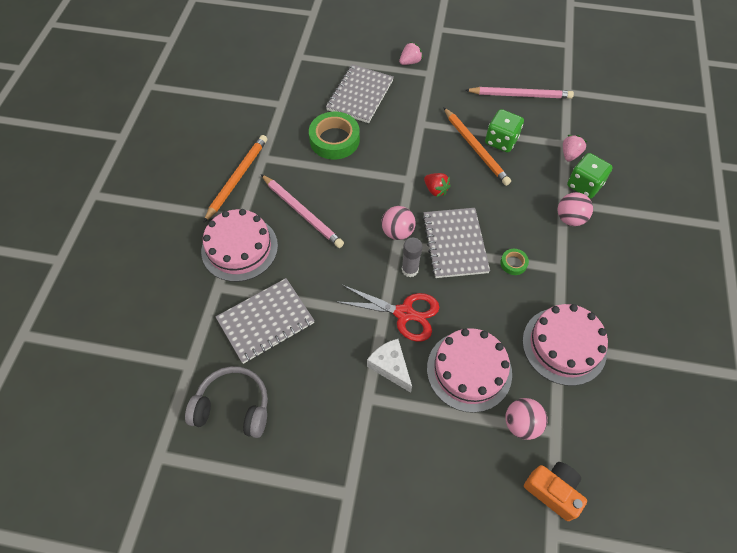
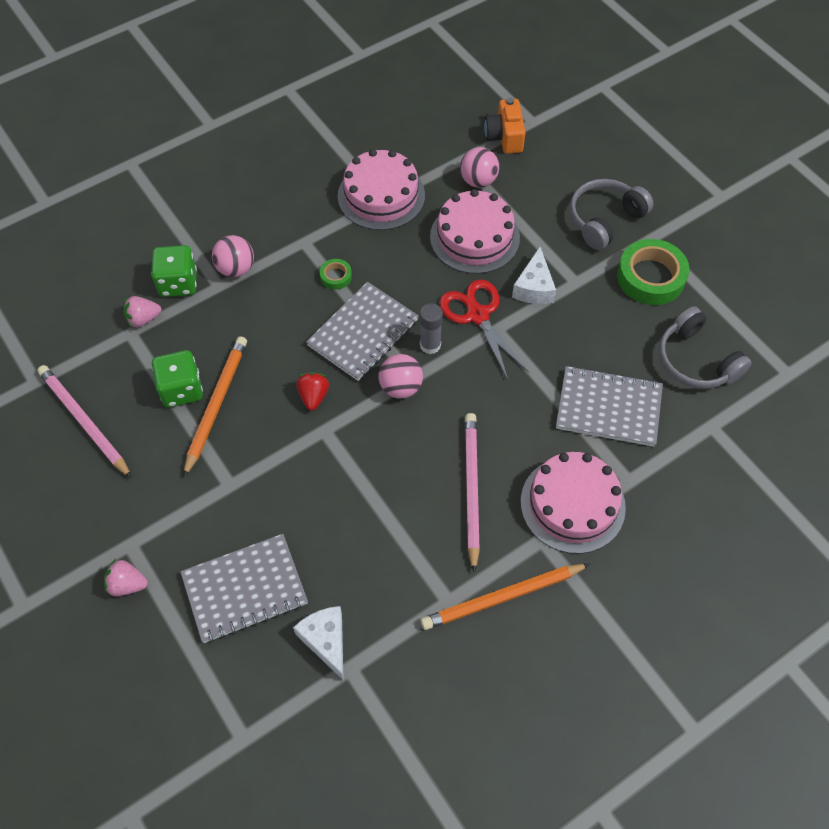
camera: 135 degrees left, 0 degrees up
(302, 105) = (326, 641): none -> white cheese
(334, 140) = (344, 551): green tape -> green tape (650, 277)
(398, 478) = (604, 220): none -> grey headphones

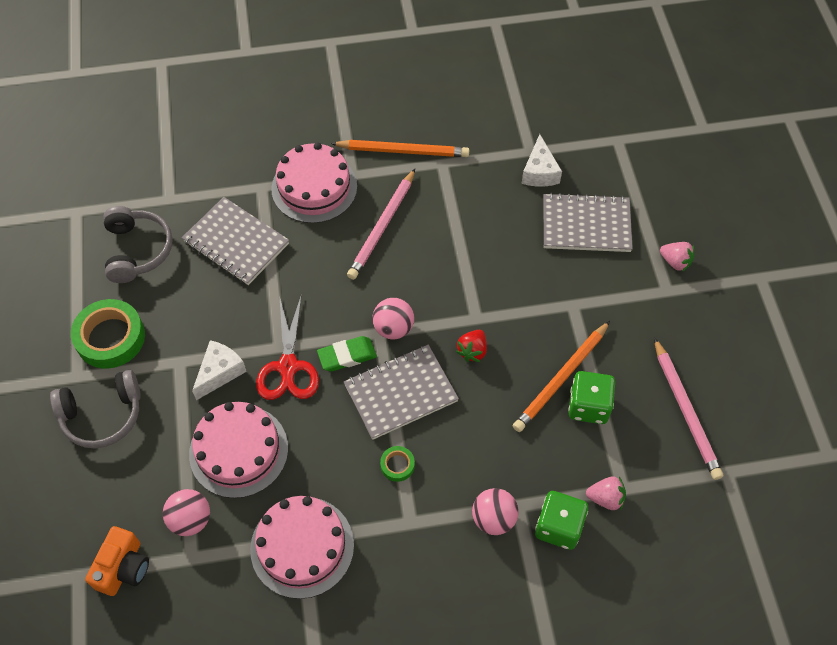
camera: 155 degrees left, 0 degrees up
(430, 345) = (347, 356): grey glue stick -> green eraser

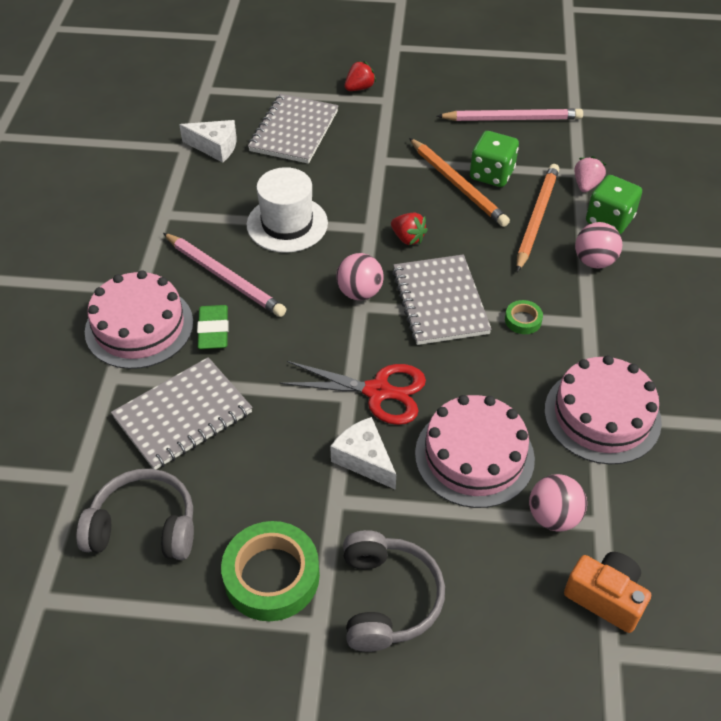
camera: 75 degrees left, 10 degrees down
(347, 356) = (381, 337): green eraser -> green eraser (213, 330)
(403, 151) = (130, 241): orange pencil -> orange pencil (536, 218)
(459, 253) = (287, 224): none -> white hat
(675, 262) = (359, 88): pink strawberry -> red strawberry

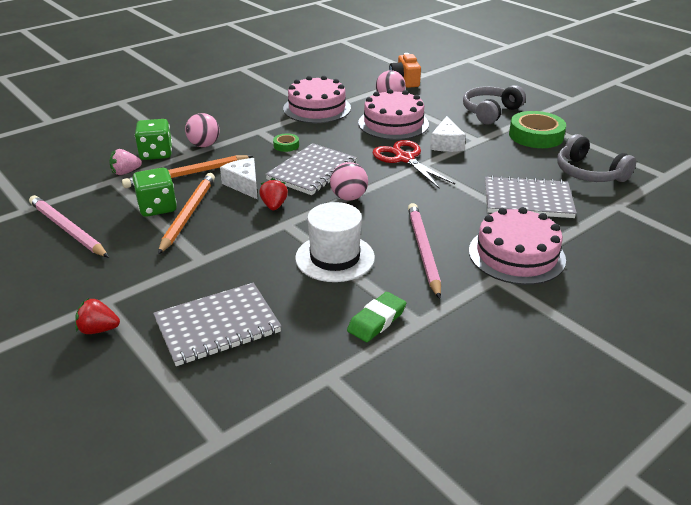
camera: 135 degrees left, 15 degrees down
(213, 330) = (466, 227): green eraser -> green eraser (376, 320)
(215, 147) = (302, 358): white cheese -> white cheese (244, 185)

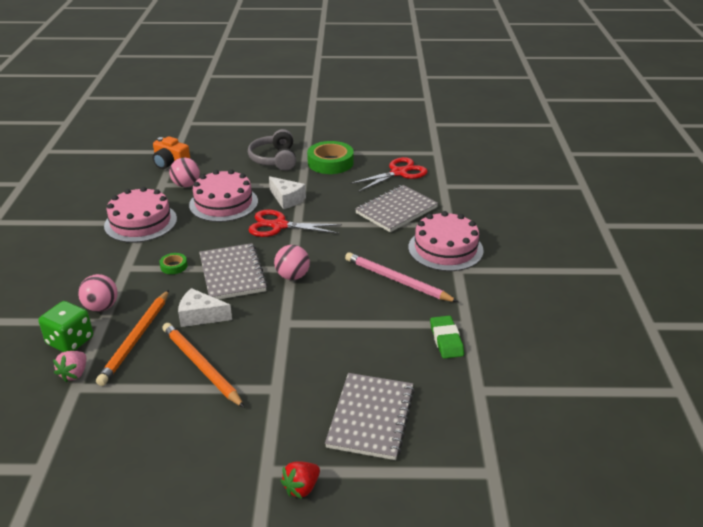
camera: 50 degrees left, 0 degrees up
(67, 229) = (121, 451): pink pencil -> none
(157, 207) = (165, 379): green dice -> none
(274, 206) = (253, 316): red strawberry -> none
(335, 257) = (357, 321): white hat -> none
(589, 173) = (398, 173): grey headphones -> red scissors

